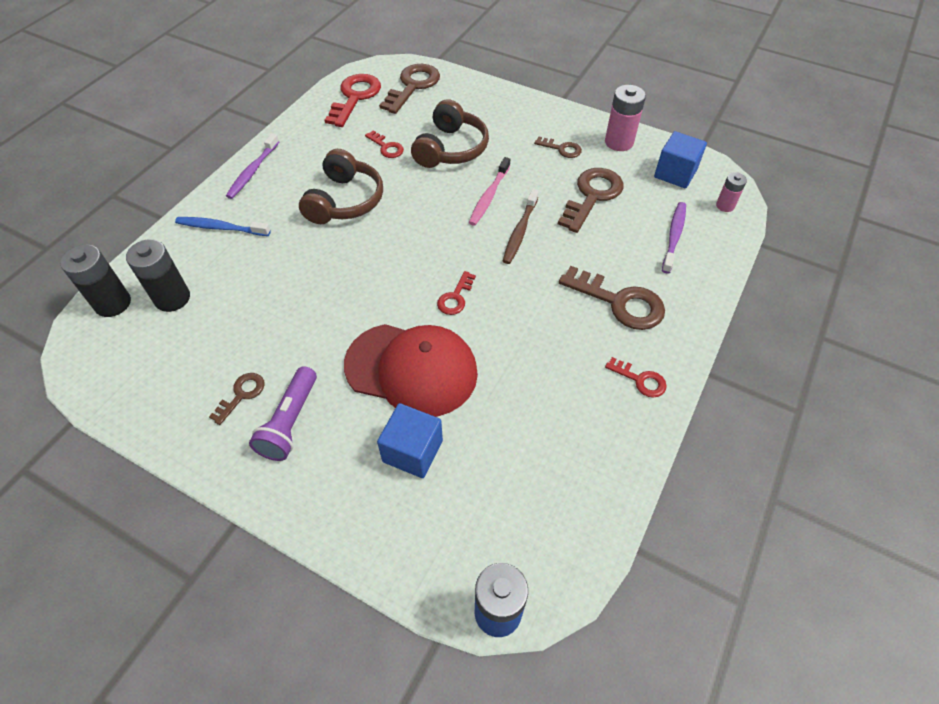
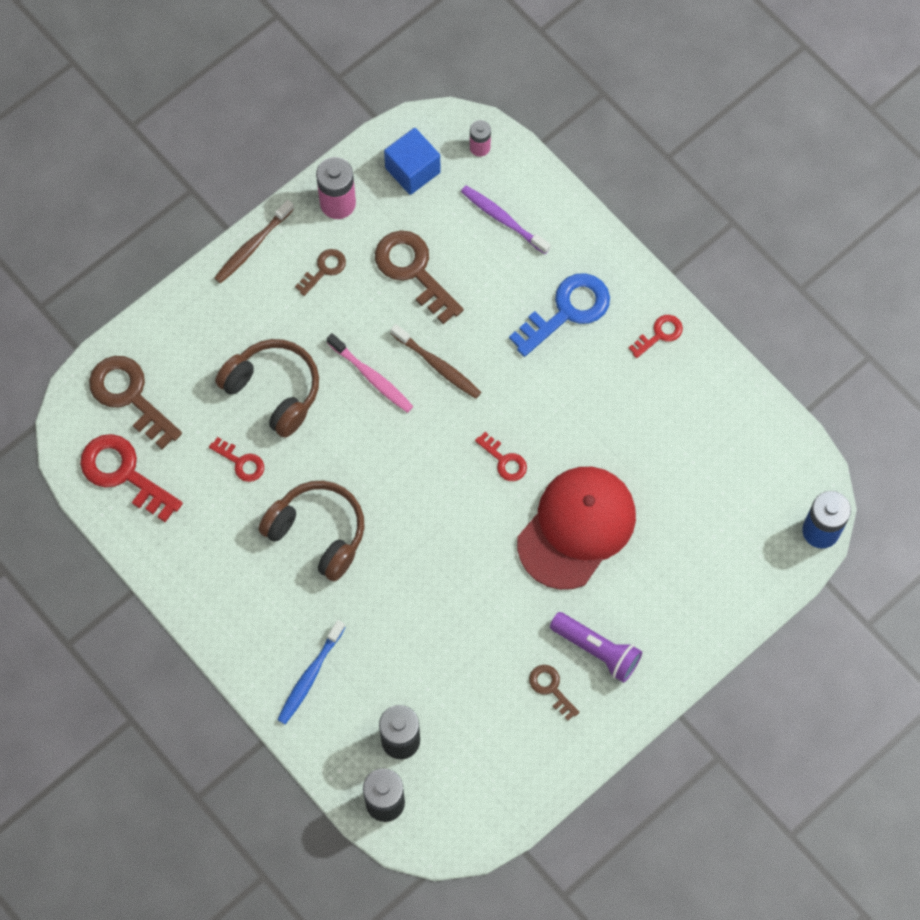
camera: 70 degrees left, 15 degrees up
(253, 171) = (223, 625): purple toothbrush -> none
(386, 147) = (241, 462): red key -> red key turned 60 degrees clockwise
(412, 451) = (663, 552): blue cube -> none
(556, 111) = (252, 246): none -> brown toothbrush
(619, 302) = (567, 311): brown key -> blue key

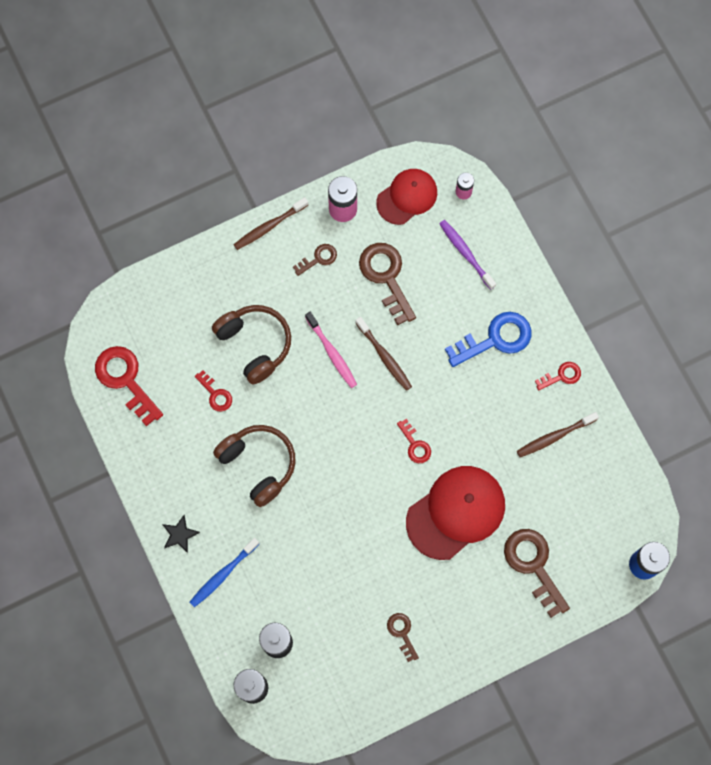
camera: 15 degrees right, 5 degrees up
(130, 396) = (146, 321): brown key -> brown key (534, 565)
(243, 642) = (179, 534): none -> black star
(412, 170) = (407, 197): blue cube -> red cap
(597, 650) = (445, 612): purple flashlight -> none
(671, 408) = (554, 436): none -> brown toothbrush

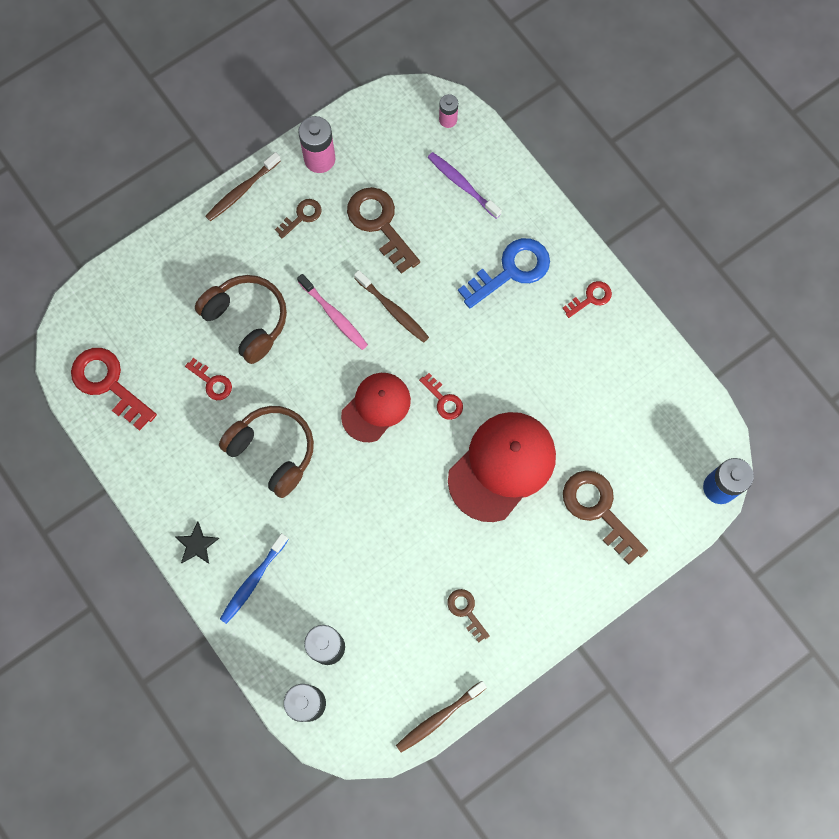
camera: 10 degrees left, 0 degrees up
(407, 197) = (387, 135): red cap -> red cap (376, 407)
(554, 436) = (595, 365): brown toothbrush -> brown toothbrush (439, 718)

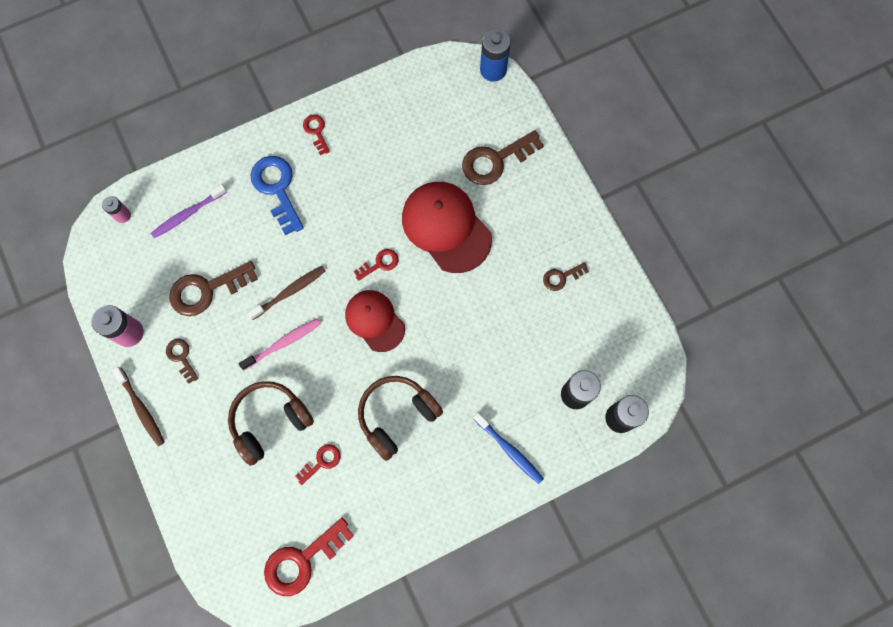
camera: 80 degrees left, 0 degrees up
(197, 545) = (469, 496): black star -> none
(439, 718) = (644, 313): brown toothbrush -> none

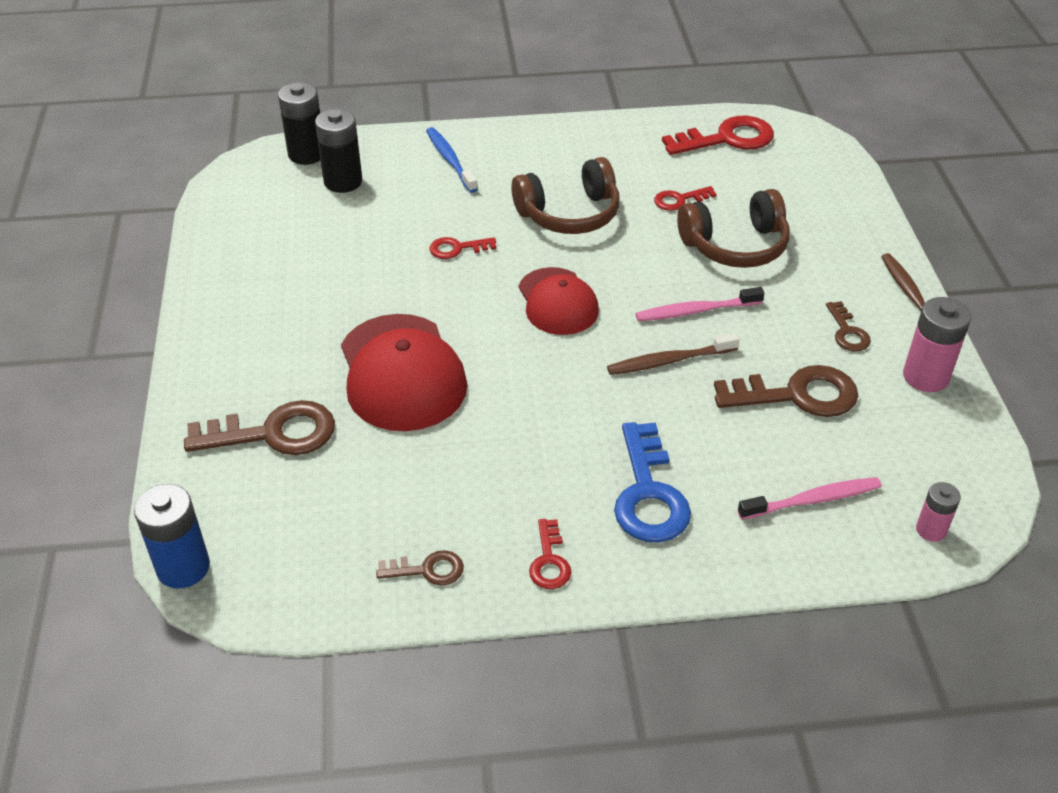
camera: 160 degrees left, 30 degrees down
(188, 214) = (812, 500): purple toothbrush -> pink toothbrush
(380, 264) = (522, 358): red key -> red key (457, 248)
(561, 277) = (279, 281): brown key -> brown key (427, 570)

